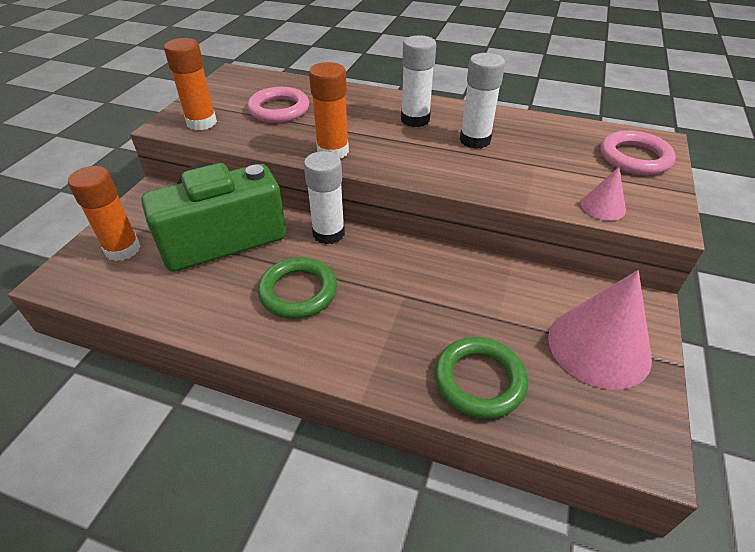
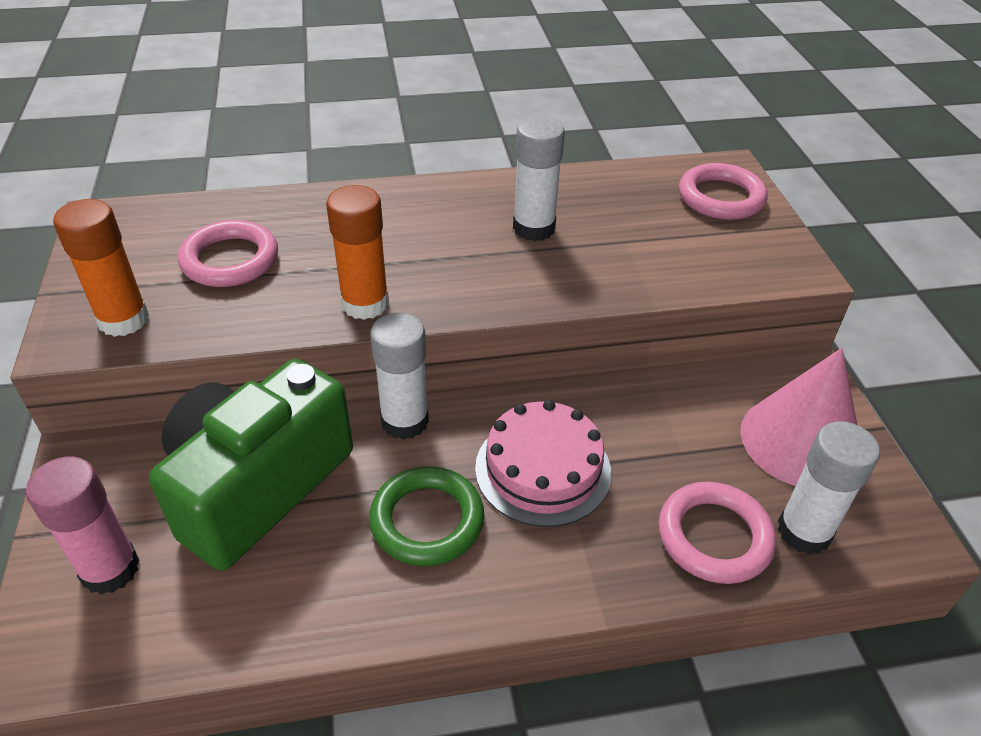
camera: 30 degrees left, 0 degrees up
(123, 249) = (110, 569): orange glue stick -> pink glue stick
(391, 291) = (543, 469): none -> pink cake
(415, 120) = (437, 220): white glue stick -> white glue stick (804, 531)
(479, 380) = (714, 536): green ring -> pink ring
(603, 206) = (732, 274): pink cone -> none

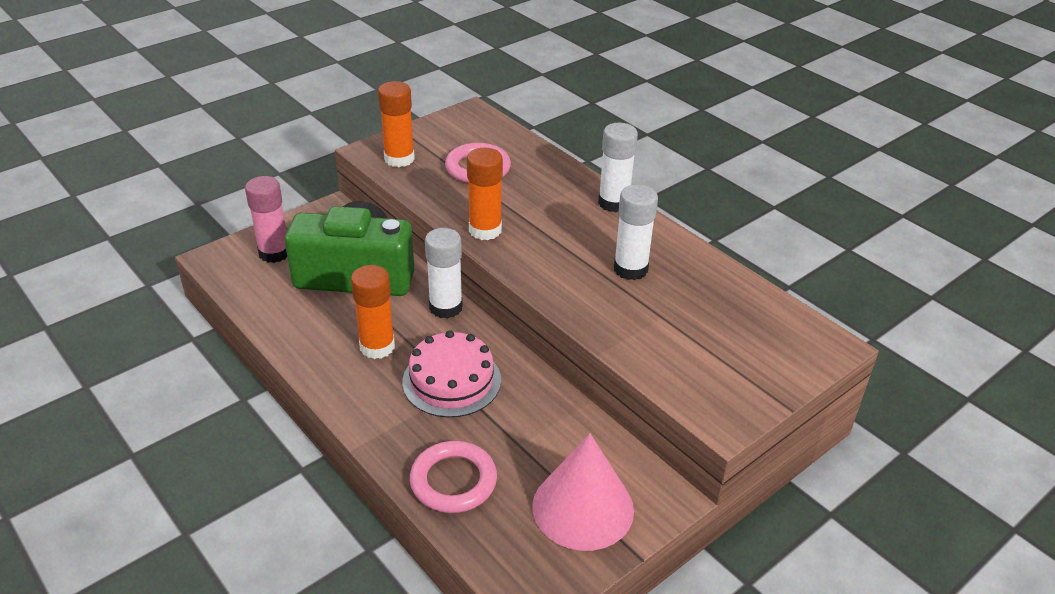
camera: 60 degrees right, 5 degrees down
(427, 520) = (377, 347): green ring -> orange glue stick
(721, 197) = (777, 351): pink ring -> none
(804, 531) = (491, 529): white glue stick -> white glue stick (613, 203)

